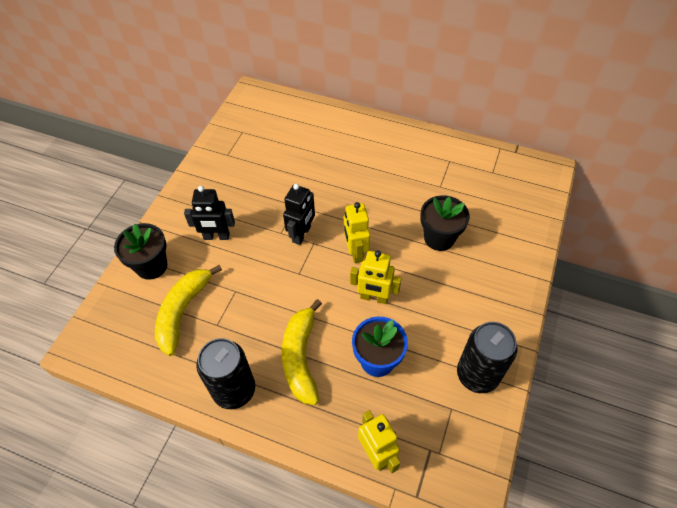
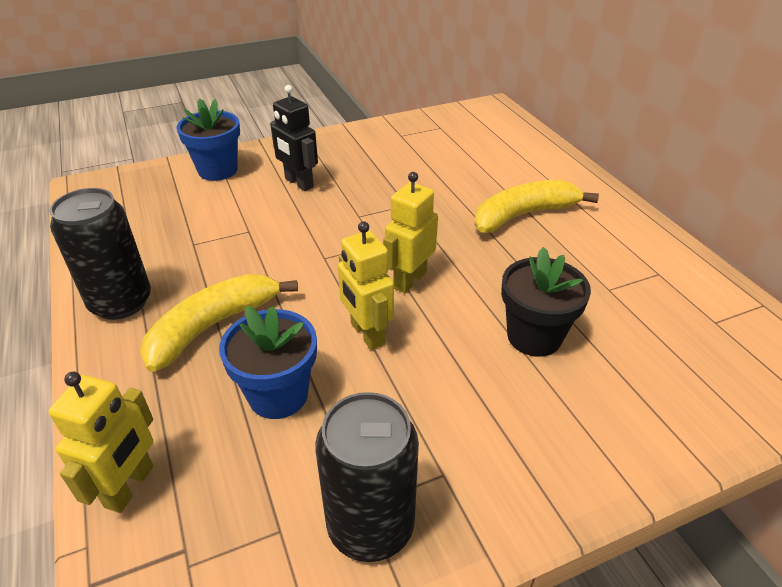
camera: 45 degrees right, 15 degrees down
(151, 266) = (218, 170): black flower pot -> blue flower pot
(183, 311) = (186, 215): yellow banana -> yellow banana (523, 215)
(302, 234) = (376, 230): black robot -> none

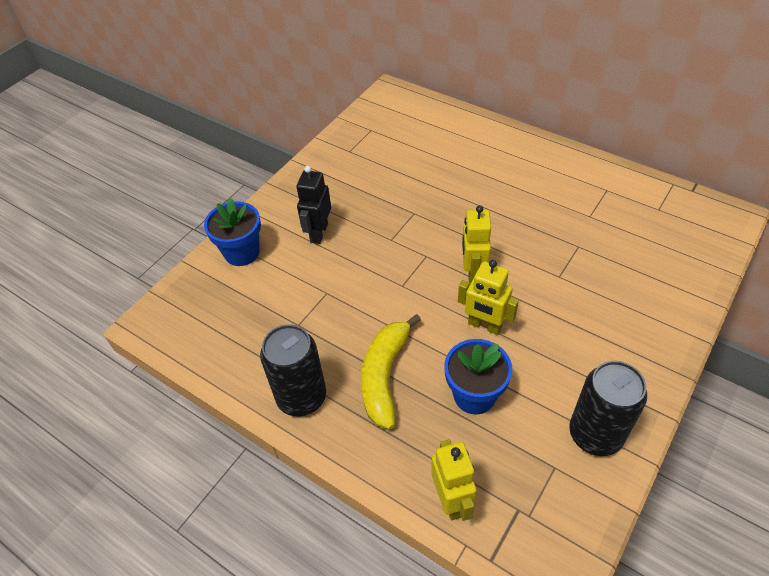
camera: 30 degrees left, 10 degrees up
(299, 183) = (318, 233): black robot -> black robot turned 90 degrees clockwise
(523, 215) = (496, 183): yellow banana -> none
(534, 336) = (577, 272): black flower pot -> none

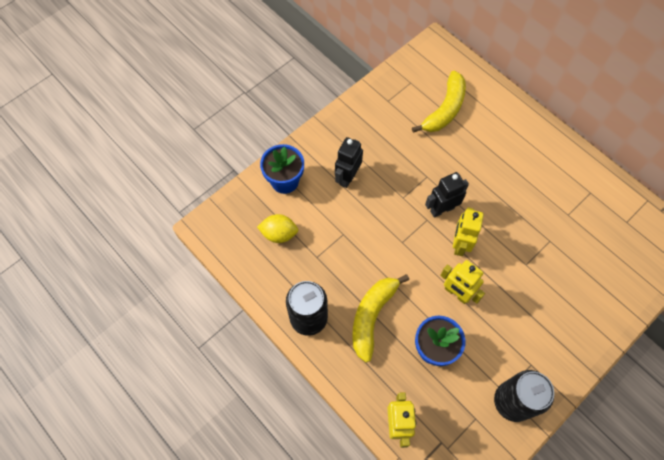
camera: 10 degrees right, 15 degrees up
(244, 310) = (279, 234): none -> yellow lemon
(416, 146) = (445, 109): none -> yellow banana
(441, 241) = (442, 209): none -> black robot

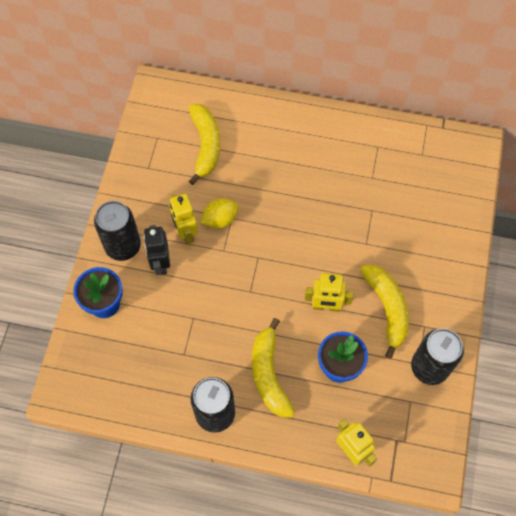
camera: 35 degrees left, 0 degrees up
(279, 234) = (134, 356): yellow lemon -> yellow lemon (220, 219)
(328, 147) = (123, 246): none -> black can
(442, 209) = (264, 240): black robot -> none
(460, 244) = (300, 261): yellow robot -> yellow robot (186, 232)
(508, 329) = (387, 308): none -> yellow banana

